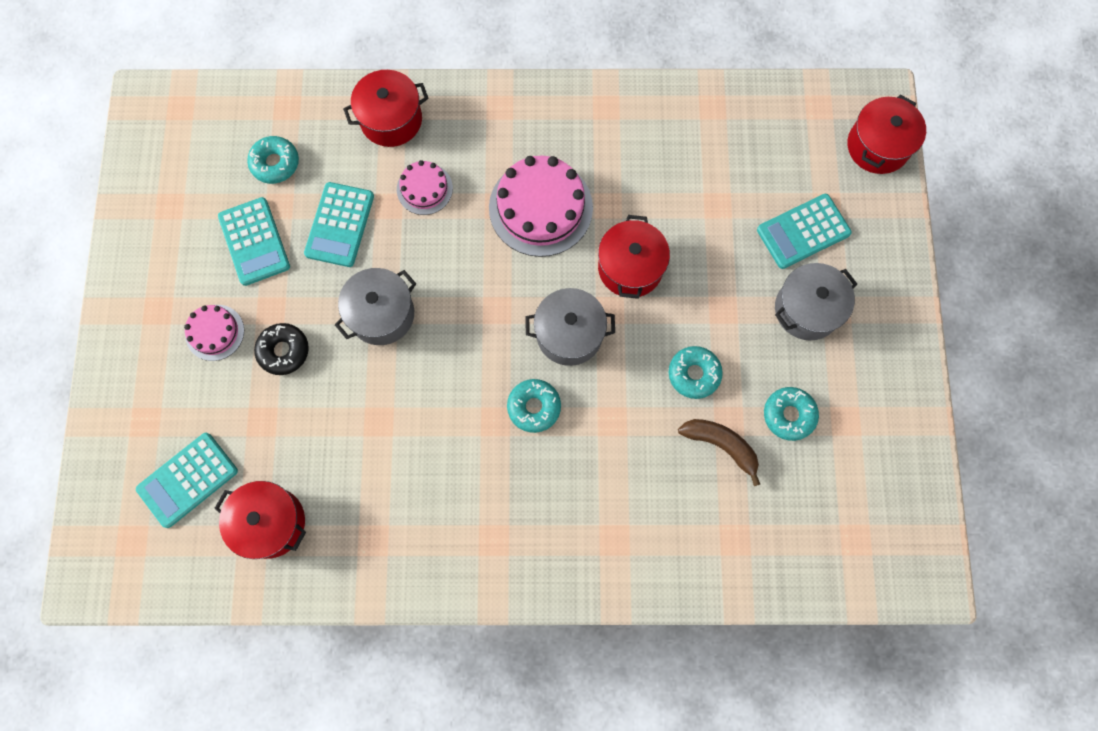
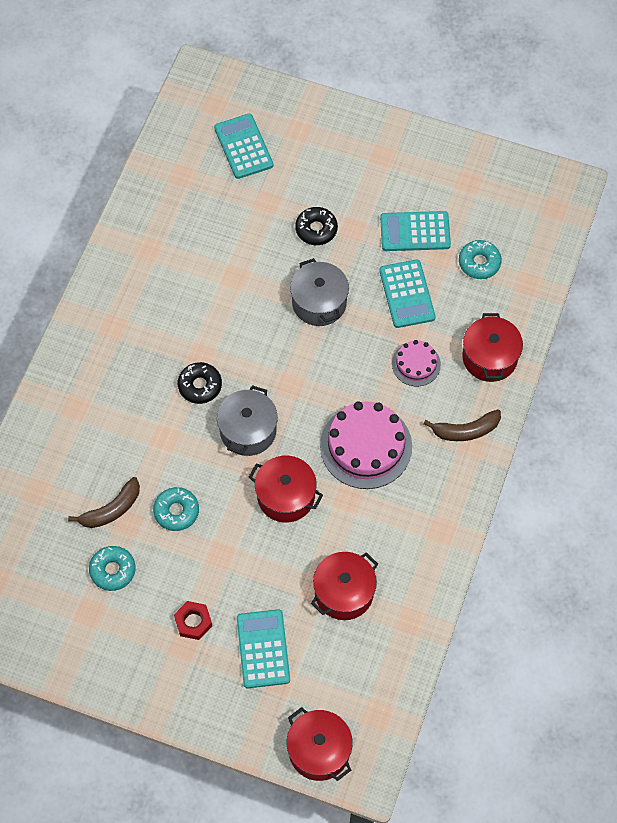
camera: 110 degrees right, 10 degrees down
(215, 332) = (349, 188): pink cake -> none
(270, 523) = (190, 189): red pot -> red pot (344, 592)
(340, 225) = (407, 294): turquoise calculator -> turquoise calculator turned 135 degrees counterclockwise
(485, 118) = (466, 430): none -> brown banana
(534, 407) = (200, 386): turquoise donut -> black donut
(807, 309) = (193, 622): grey pot -> red nut

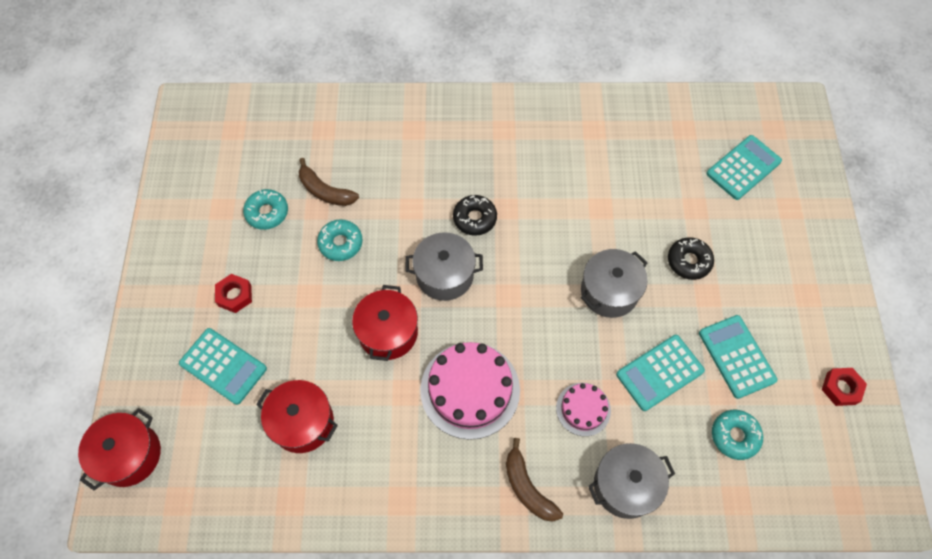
camera: 70 degrees right, 0 degrees up
(263, 649) = (223, 366): turquoise calculator -> turquoise calculator turned 60 degrees clockwise
(469, 171) = (841, 388): none -> red nut
(489, 357) = (625, 485): red pot -> grey pot

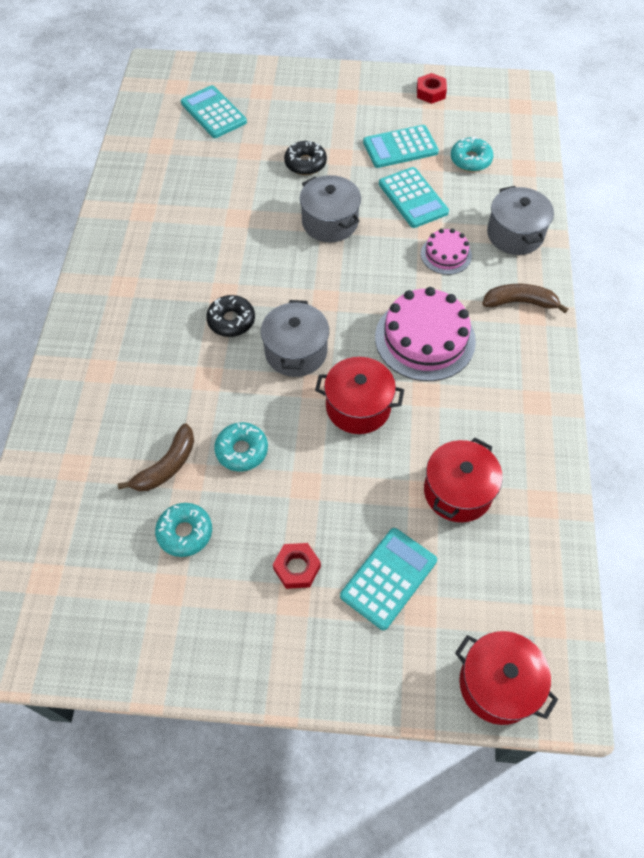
camera: 85 degrees left, 5 degrees down
(527, 487) = (520, 302): brown banana -> brown banana turned 150 degrees counterclockwise

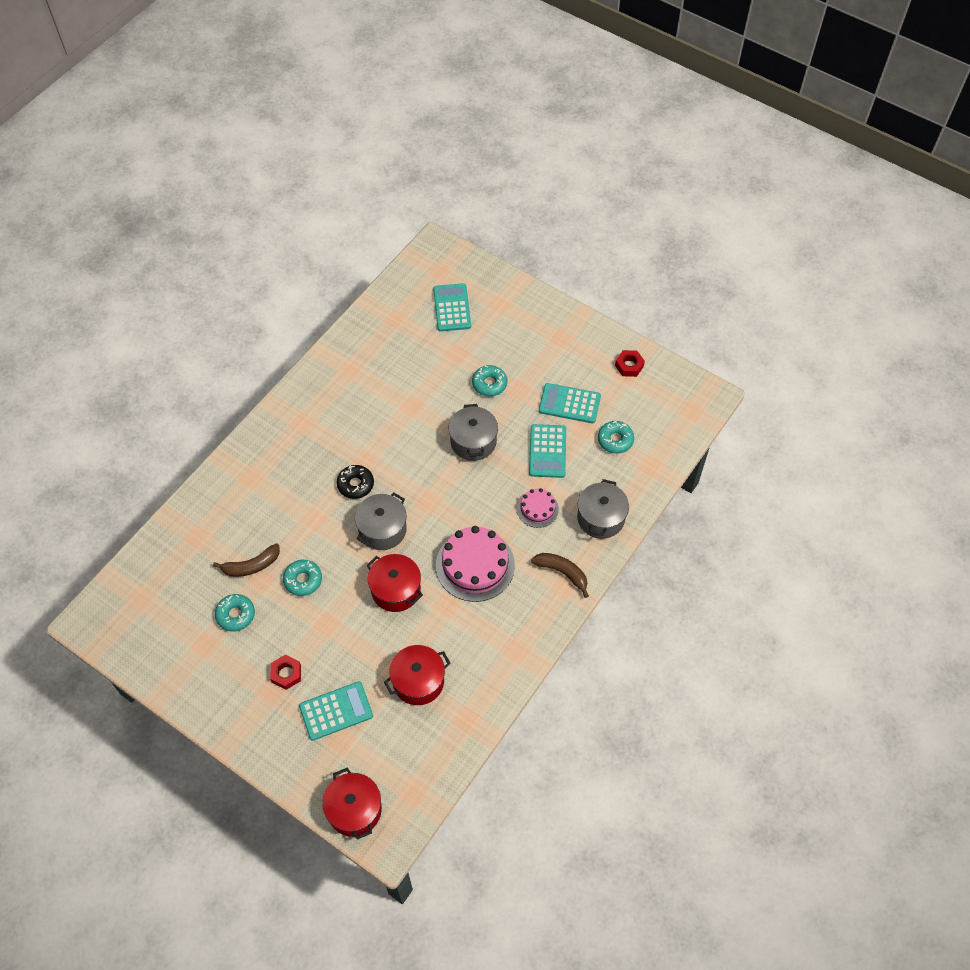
camera: 30 degrees right, 0 degrees up
(305, 163) = (489, 384): black donut -> turquoise donut

